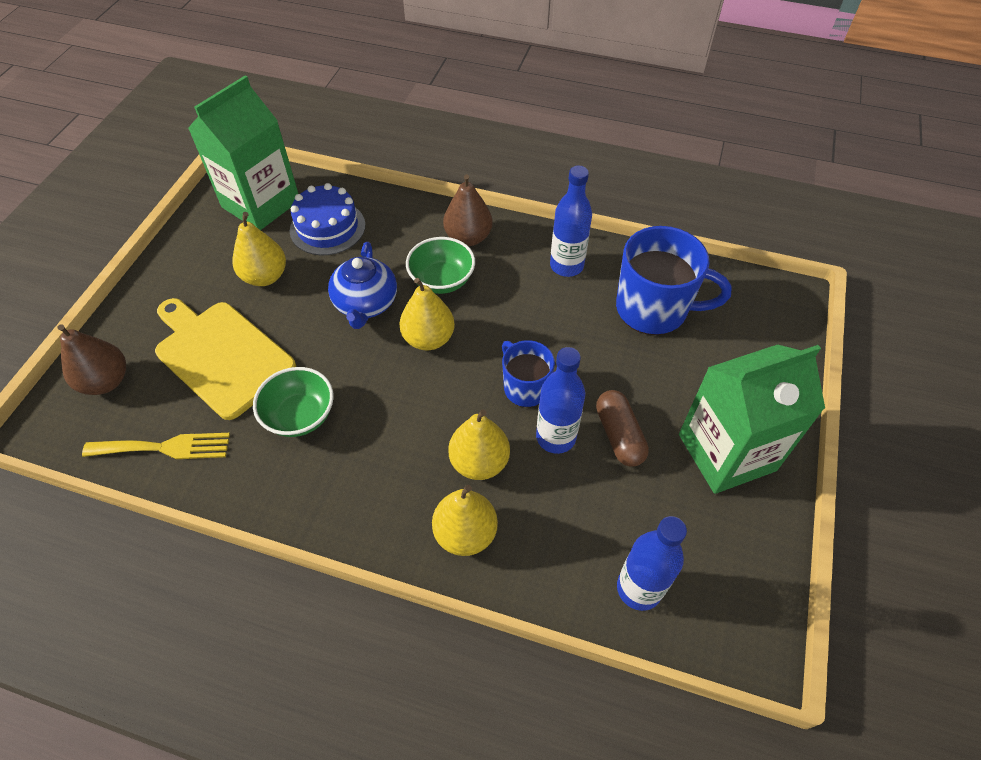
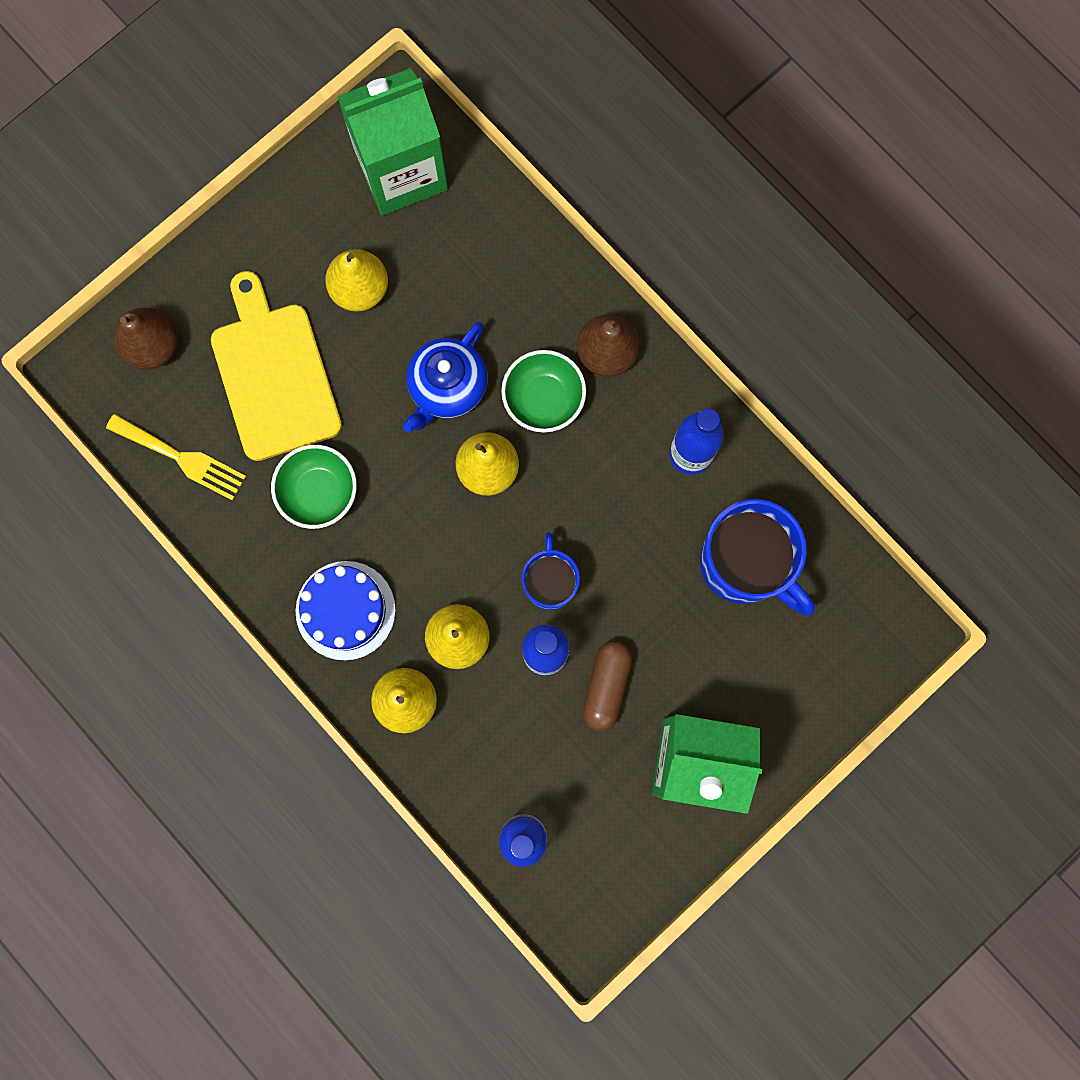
camera: 30 degrees right, 25 degrees up
(327, 227) = (459, 251): blue cake -> blue cake (345, 610)

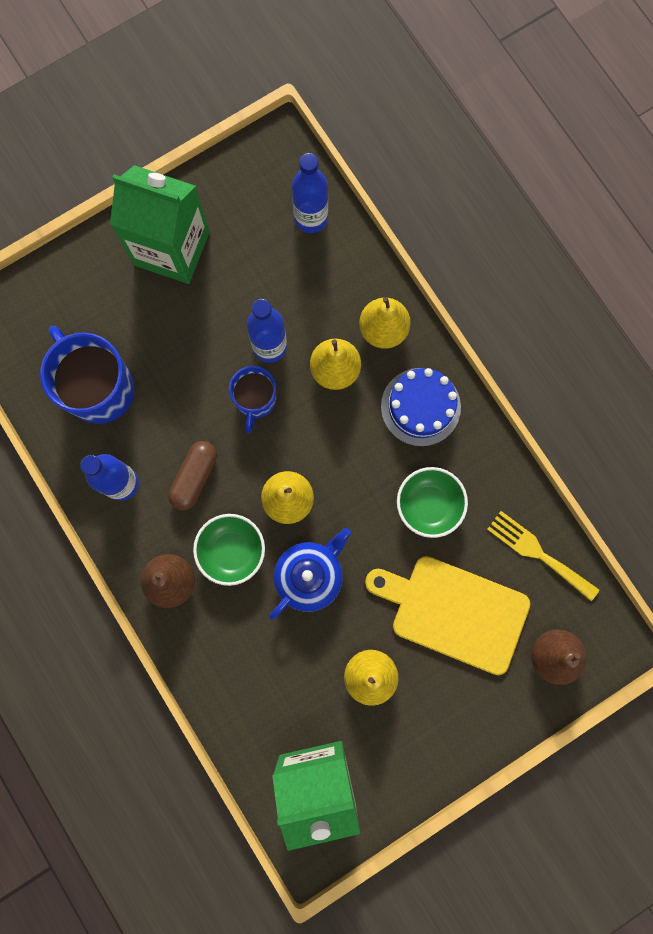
camera: 170 degrees left, 0 degrees up
(273, 374) = (453, 612): yellow cutting board -> yellow cutting board turned 120 degrees clockwise
(606, 686) = (227, 314): brown capsule -> brown capsule (194, 477)

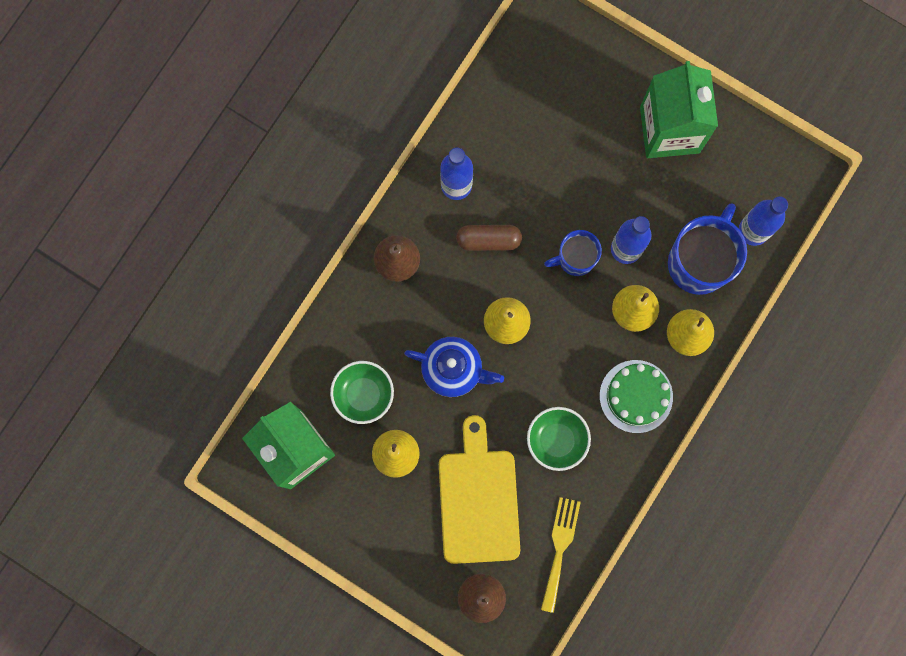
camera: 65 degrees right, 0 degrees up
(99, 388) = (524, 129): blue mug -> blue mug (699, 262)
(232, 551) = (443, 298): green bowl -> green bowl (363, 394)
(420, 407) = (636, 396): blue cake -> green cake

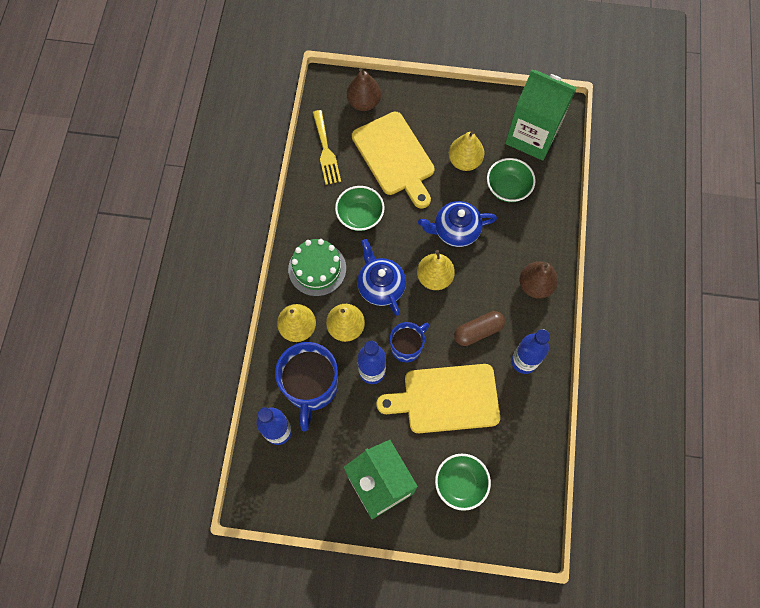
camera: 155 degrees right, 10 degrees down
(560, 184) = (446, 399): none -> yellow cutting board
(572, 342) = (380, 286): none -> blue teapot
(587, 95) = (460, 483): none -> green bowl

